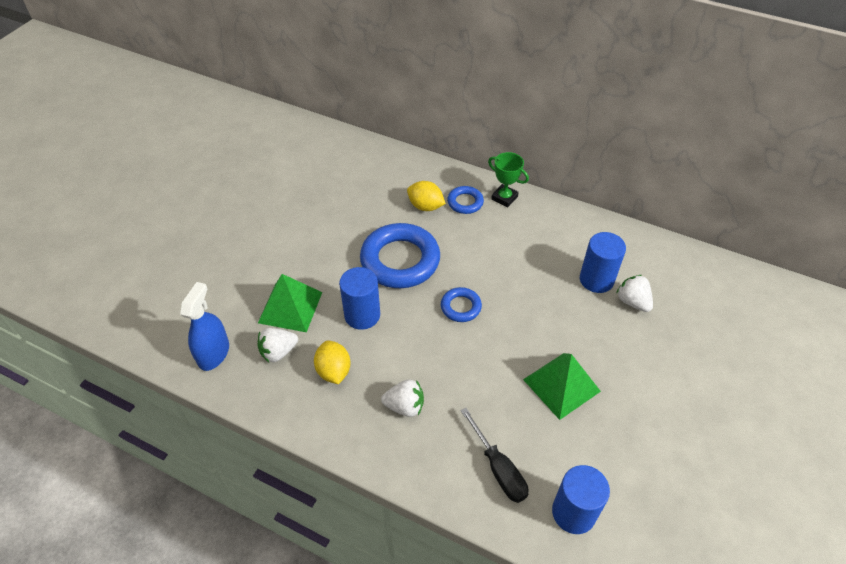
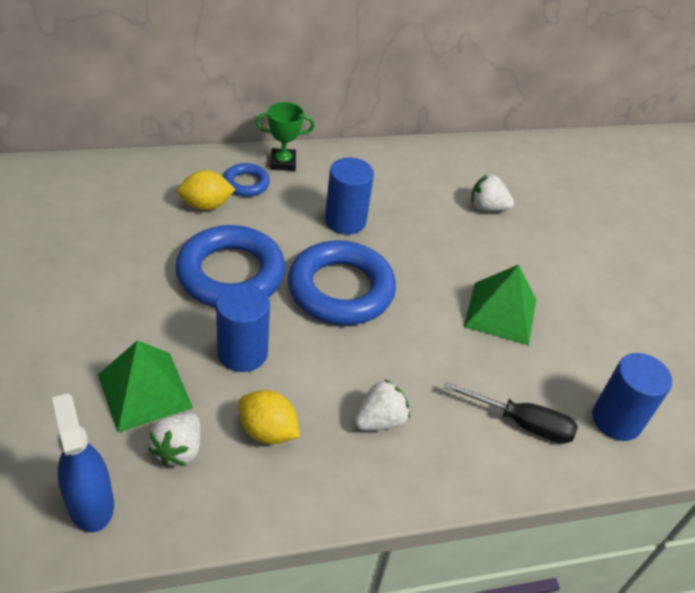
camera: 45 degrees left, 5 degrees down
(460, 307) = (341, 289): blue ring -> blue ring, size x2.05
(596, 279) = (439, 202): blue cylinder -> blue cylinder (345, 221)

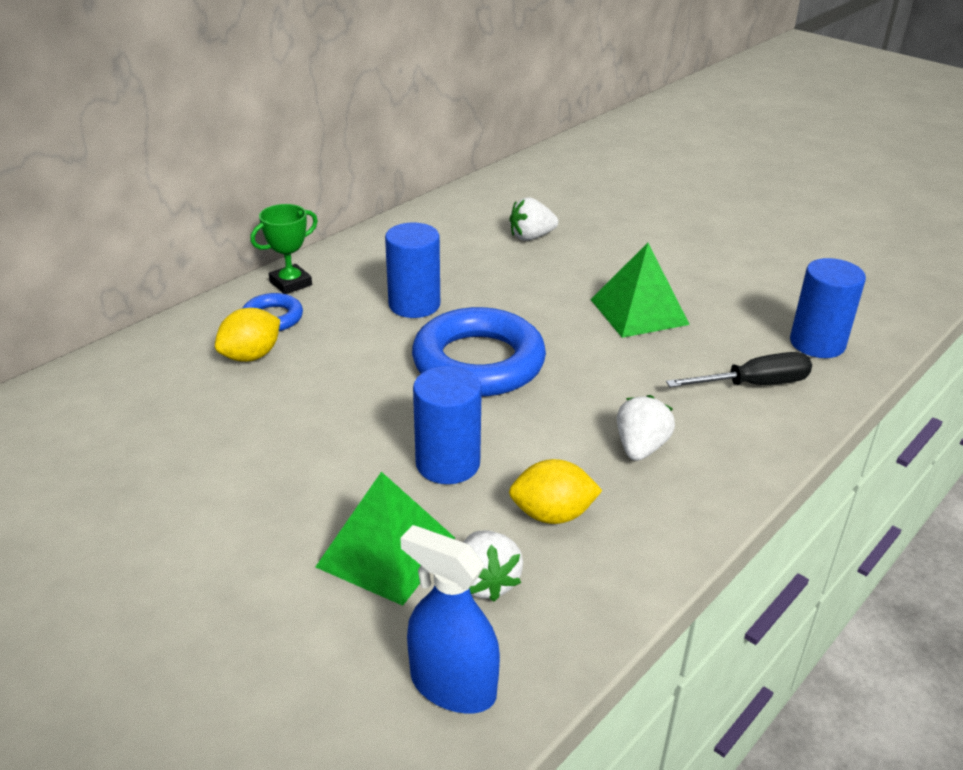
camera: 30 degrees left, 10 degrees down
(231, 274) = (352, 403): blue ring -> none

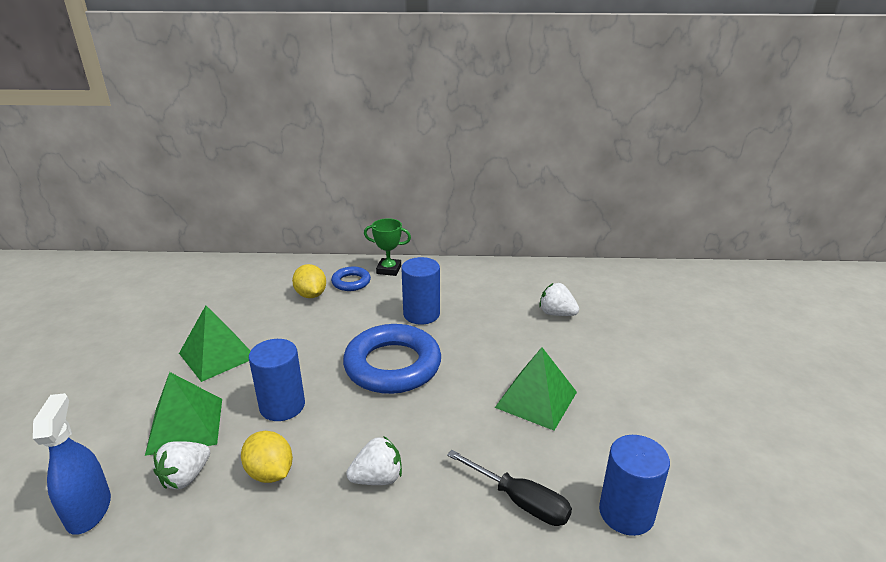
camera: 50 degrees right, 5 degrees down
(251, 356) = (311, 295): yellow lemon -> yellow lemon turned 60 degrees clockwise
(270, 476) = (217, 355): none -> green pyramid

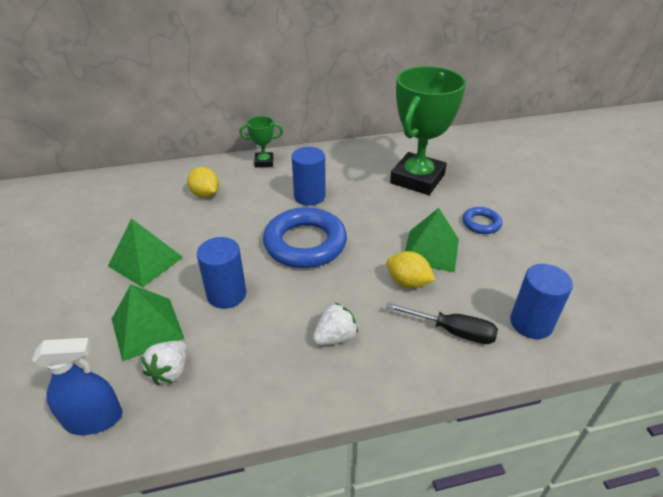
camera: 15 degrees left, 10 degrees up
(88, 510) = (94, 419): blue spray bottle -> blue spray bottle turned 105 degrees clockwise
(270, 473) = (243, 352): yellow lemon -> yellow lemon (408, 282)
(351, 282) = (236, 178): blue ring -> blue ring (481, 223)
(556, 313) = (417, 179): white strawberry -> green trophy

